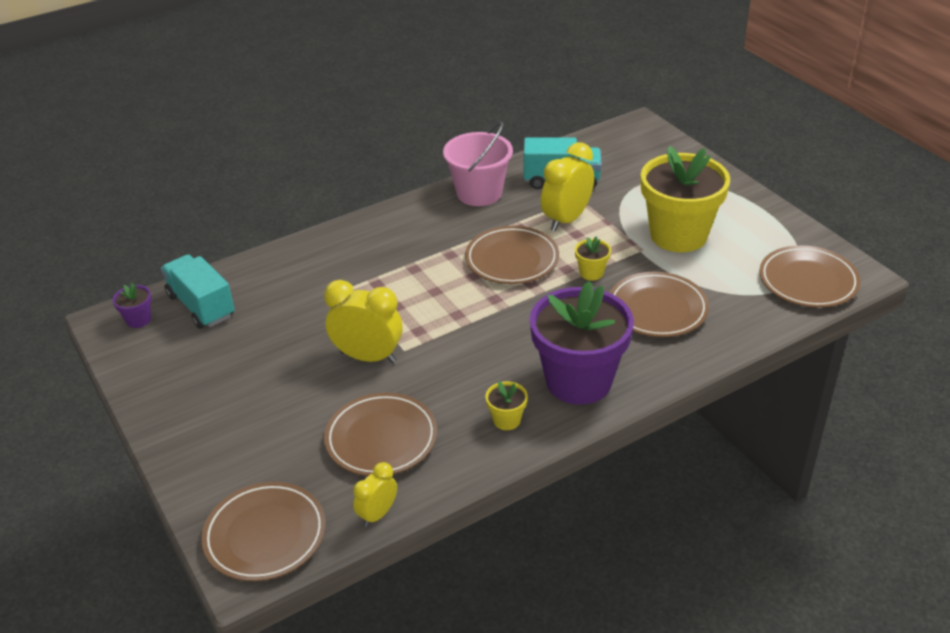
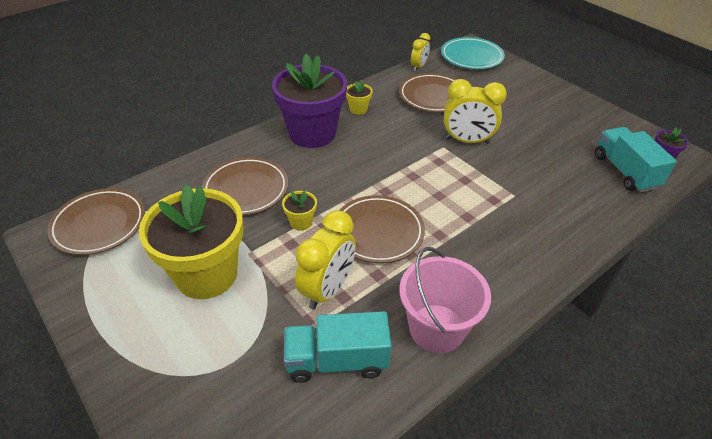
camera: 170 degrees right, 5 degrees up
(201, 306) = (625, 171): turquoise truck -> turquoise truck turned 150 degrees counterclockwise
(265, 535) = (471, 57): brown plate -> turquoise plate

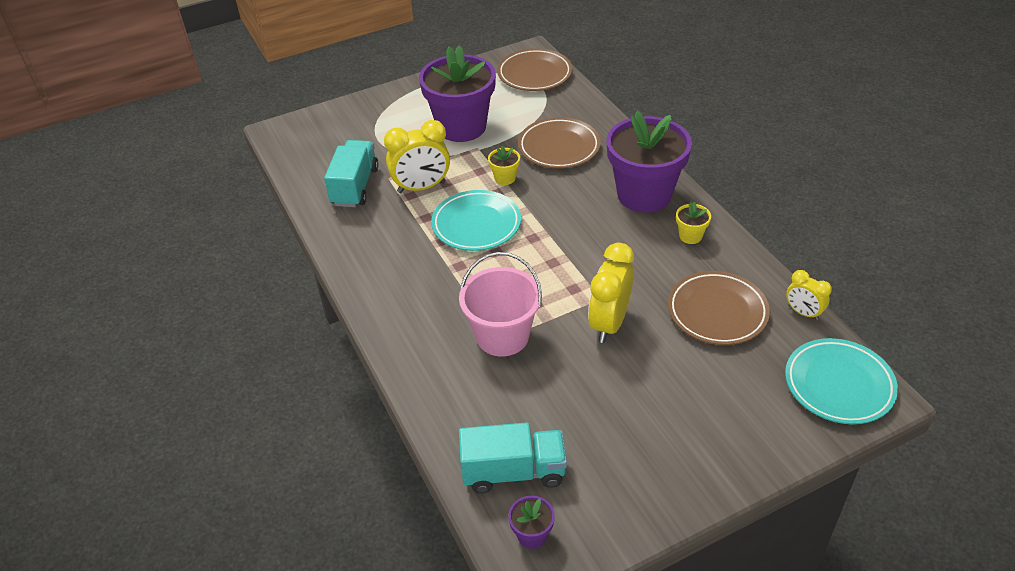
camera: 105 degrees right, 0 degrees up
(206, 274) = (461, 127): yellow flower pot -> purple flower pot
(327, 289) = (421, 187): yellow clock -> yellow clock turned 60 degrees counterclockwise
(378, 232) = (476, 224): brown plate -> turquoise plate
(436, 328) = (358, 243): pink bucket -> pink bucket (502, 336)

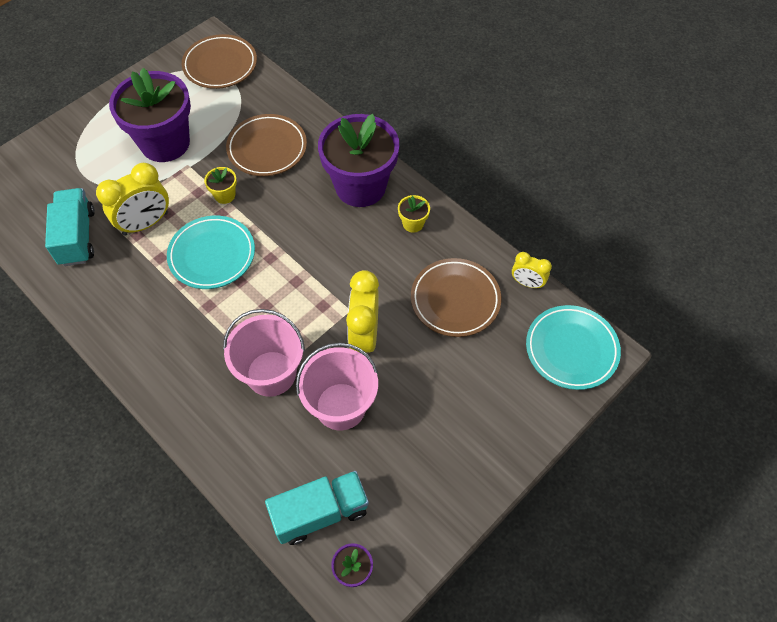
camera: 20 degrees left, 15 degrees up
(565, 380) = (341, 406): none -> pink bucket

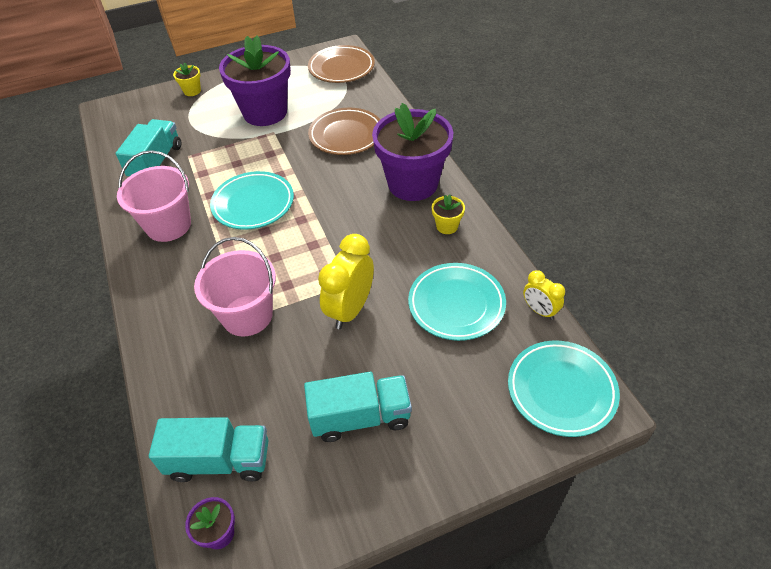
camera: 25 degrees right, 10 degrees down
(145, 223) = (214, 166): yellow clock -> none
(225, 195) = (290, 161): yellow flower pot -> yellow flower pot (192, 91)
(341, 406) = (294, 366): pink bucket -> pink bucket (168, 225)
(421, 431) = (360, 417): none -> turquoise truck
(455, 300) = (456, 304): brown plate -> turquoise plate

